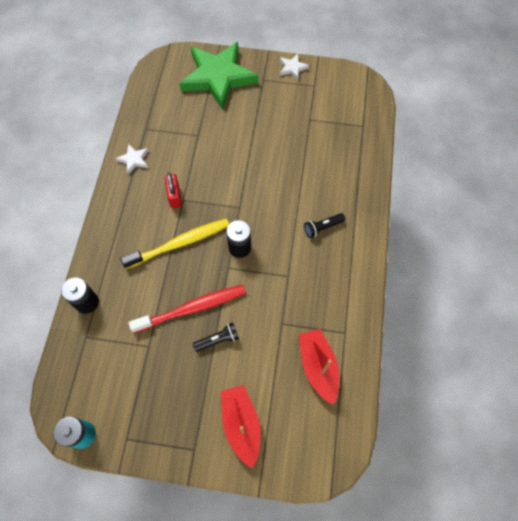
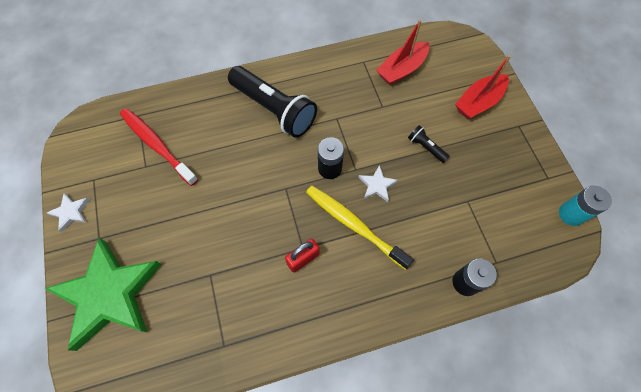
camera: 115 degrees left, 0 degrees up
(134, 160) = (275, 333): white star -> white star (377, 185)
(192, 308) = (411, 181): red toothbrush -> red toothbrush (157, 145)
(322, 228) = (274, 109): black flashlight -> black flashlight, size x2.31

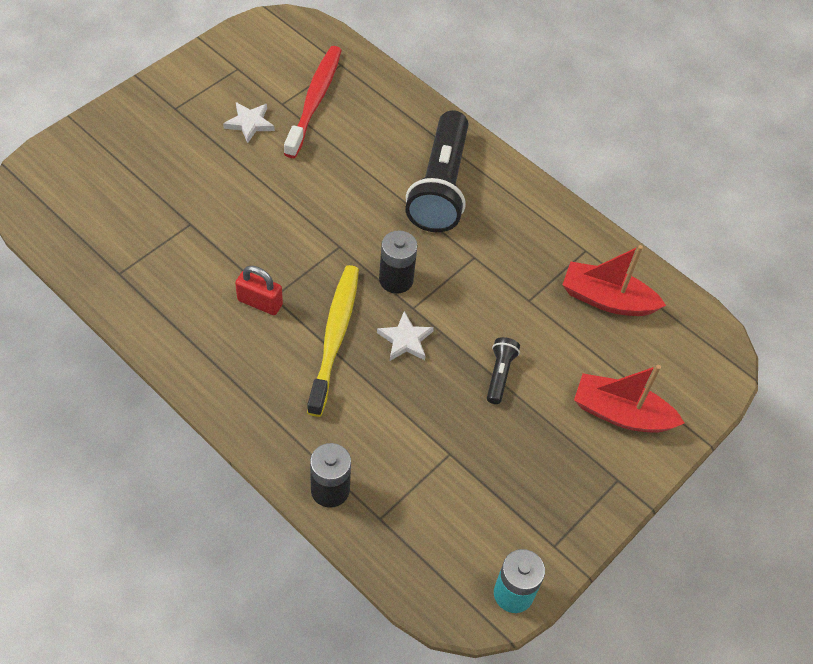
camera: 55 degrees right, 10 degrees down
(71, 212) = (189, 70): white star -> white star (250, 123)
(109, 294) = (120, 149): green star -> none

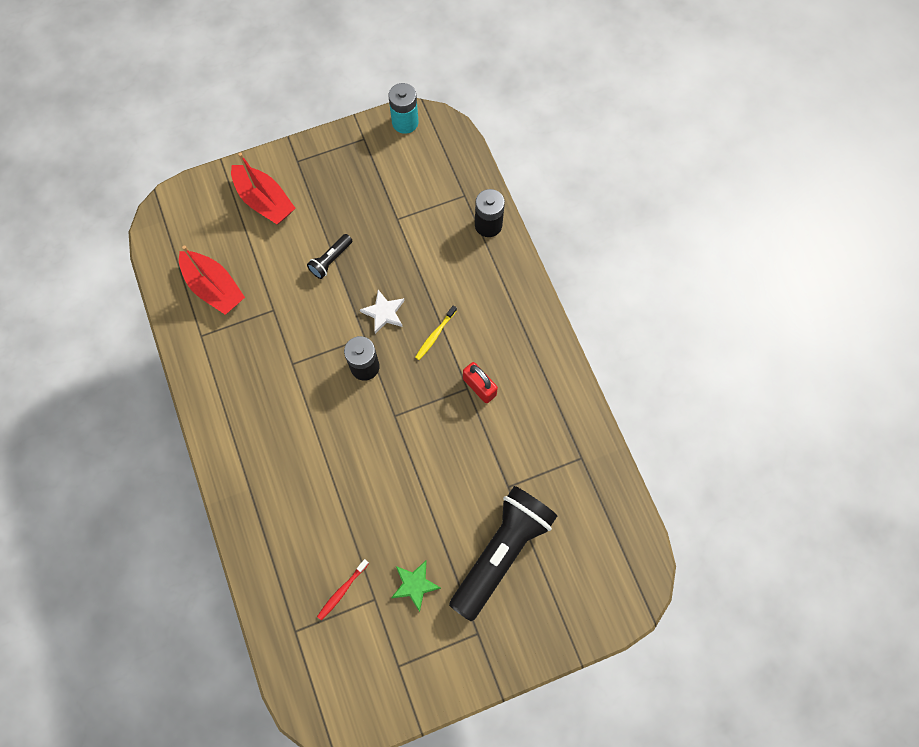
camera: 150 degrees left, 15 degrees up
(250, 123) = (415, 584): white star -> green star
(315, 100) = (342, 591): red toothbrush -> red toothbrush, size x0.46
(335, 337) = (435, 335): yellow toothbrush -> yellow toothbrush, size x0.46
(440, 186) = (280, 443): black flashlight -> black flashlight (501, 551)

